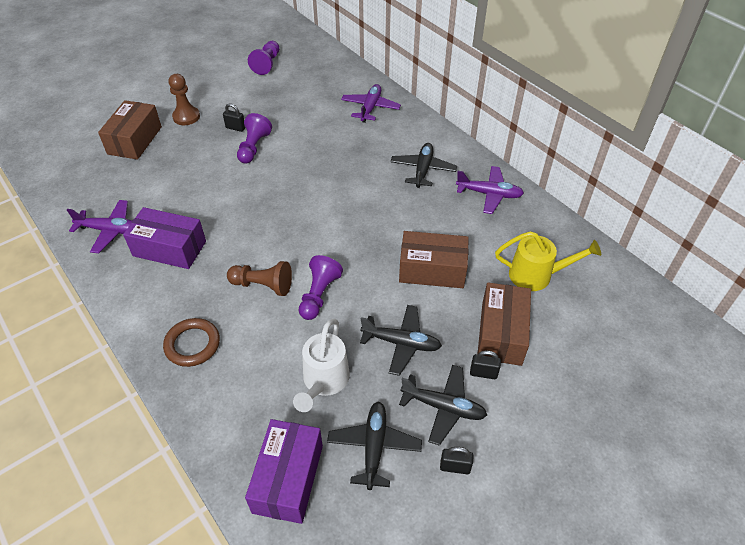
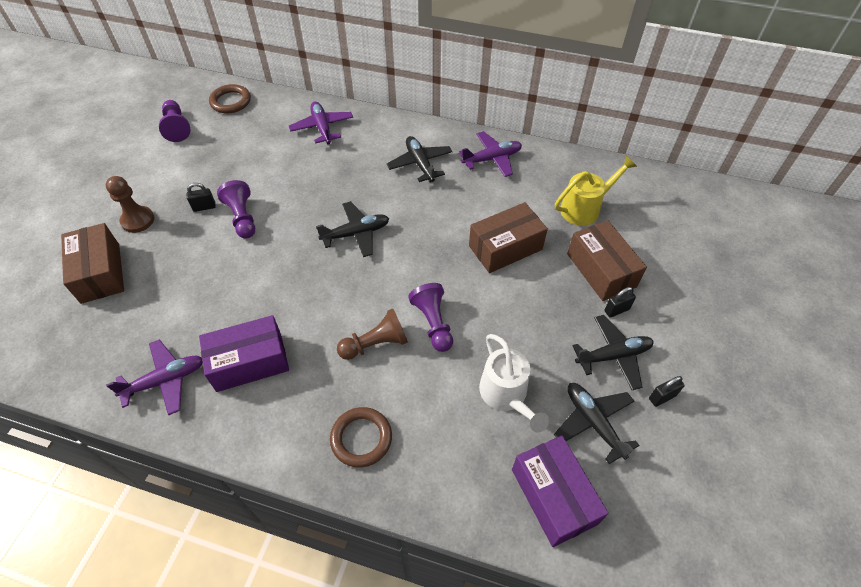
camera: 35 degrees left, 5 degrees up
(320, 61) = (231, 101): none -> brown ring
(401, 343) = (537, 324): black plane -> black plane (356, 234)

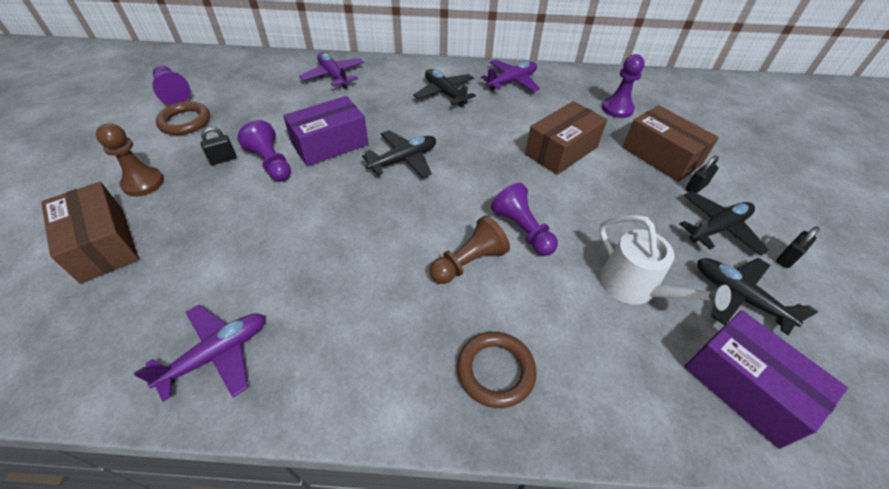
camera: 15 degrees left, 5 degrees down
(231, 101) = (229, 65): brown ring -> brown ring (185, 122)
(249, 362) = (324, 310): purple box -> purple box (330, 144)
(585, 208) = (617, 109): yellow watering can -> purple pawn

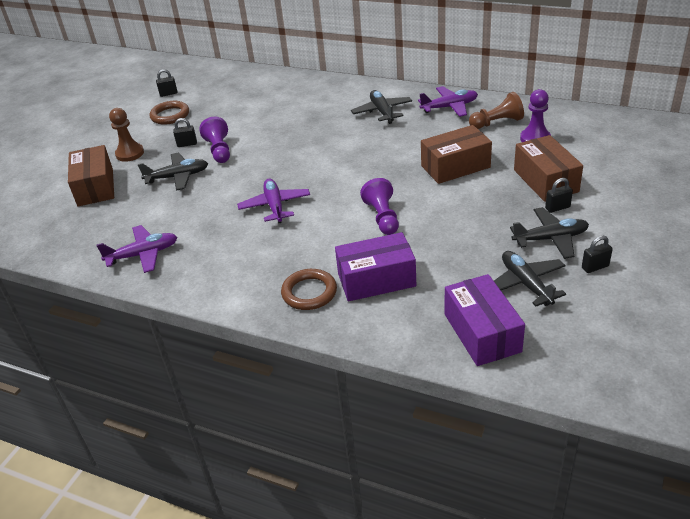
camera: 25 degrees right, 10 degrees down
(173, 93) = (168, 94): purple pawn -> black padlock
(330, 144) = (268, 142): purple box -> purple box (376, 280)
(334, 76) = (295, 90): purple plane -> purple plane (275, 206)
(404, 160) = (319, 159): black plane -> black plane (178, 177)
(469, 262) = (328, 231): brown pawn -> brown pawn (497, 123)
(635, 288) = (445, 265): white watering can -> none

